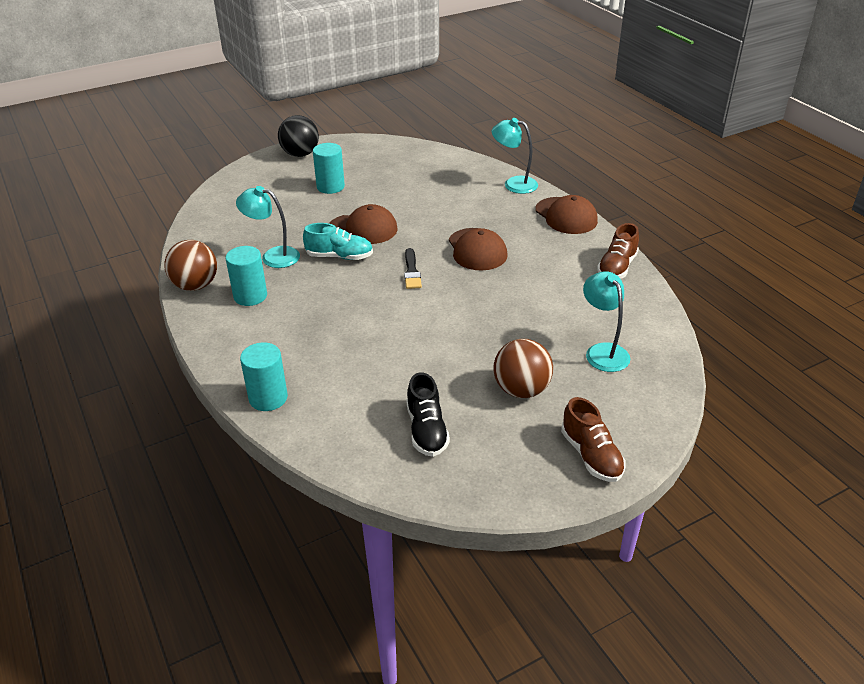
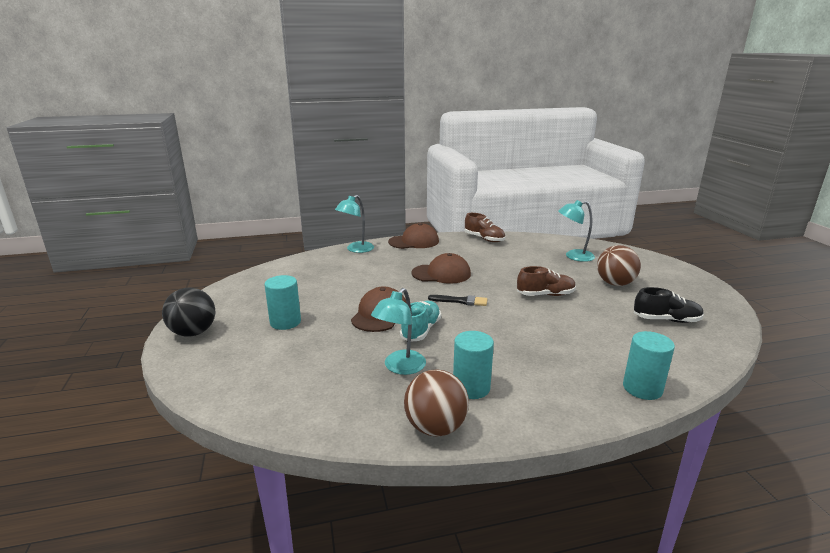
camera: 75 degrees left, 15 degrees down
(591, 455) = (674, 274): brown shoe -> brown shoe (545, 295)

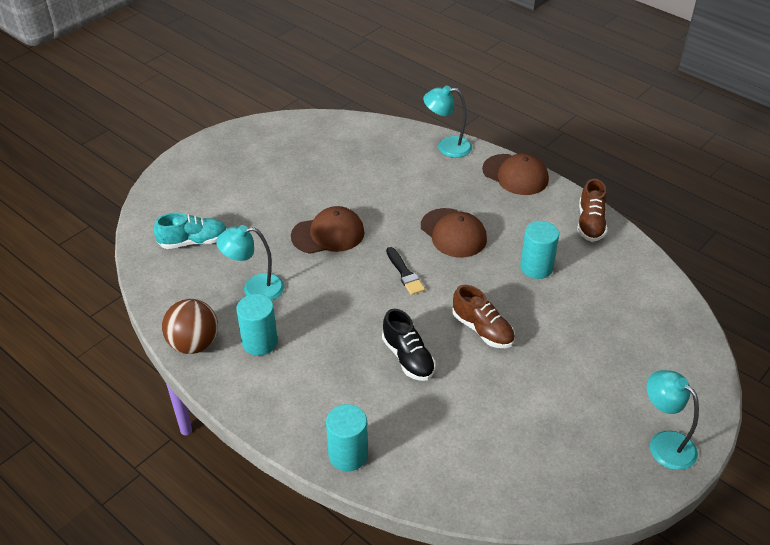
camera: 55 degrees right, 20 degrees up
(193, 333) = (208, 154): black ball -> none
(285, 322) = (265, 189): turquoise cylinder -> turquoise cylinder (536, 267)
(421, 330) = (323, 273): turquoise shoe -> turquoise shoe (193, 242)
(573, 256) = (624, 319): turquoise lamp -> turquoise lamp (664, 443)
(615, 284) = (575, 380): brown ball -> none
(666, 320) = (515, 447): black shoe -> black shoe (408, 358)

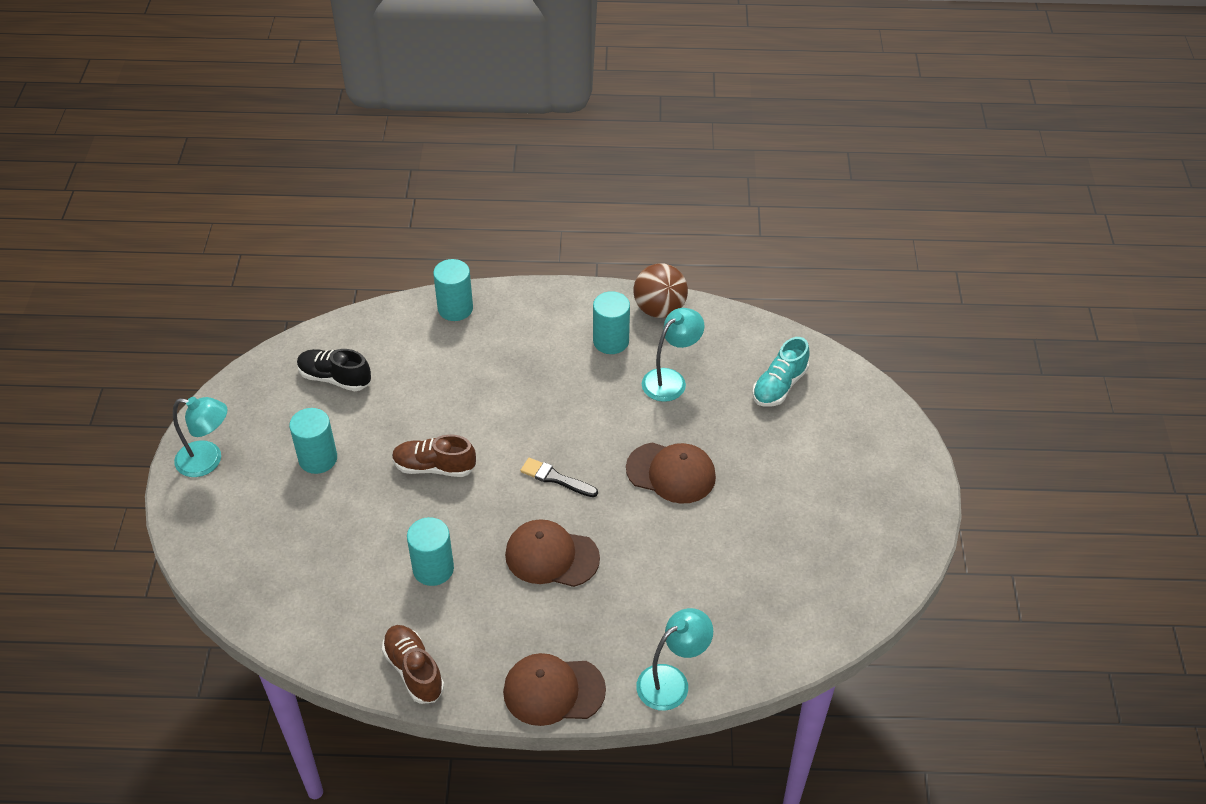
camera: 140 degrees right, 5 degrees up
(328, 234) = (671, 473): brown cap -> brown cap turned 105 degrees counterclockwise
(408, 358) = (477, 402): black shoe -> black shoe (335, 378)
(568, 389) = (318, 459): none -> turquoise cylinder

